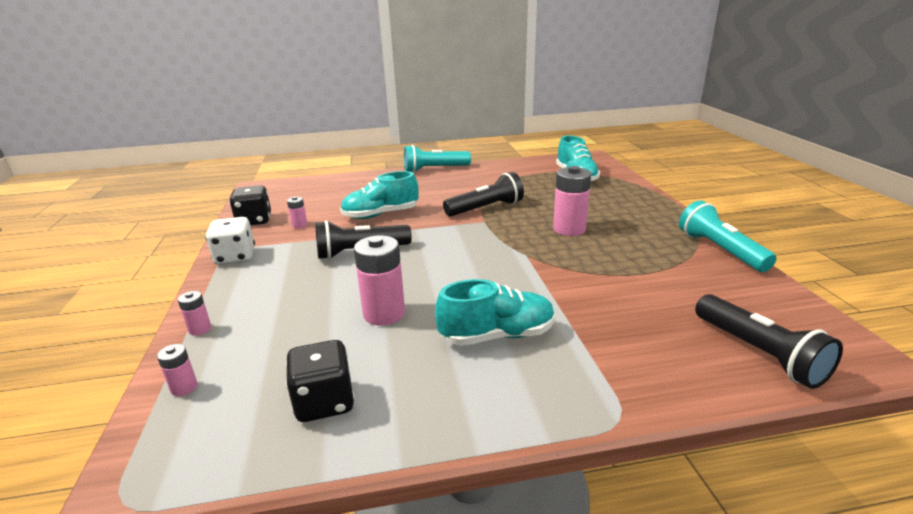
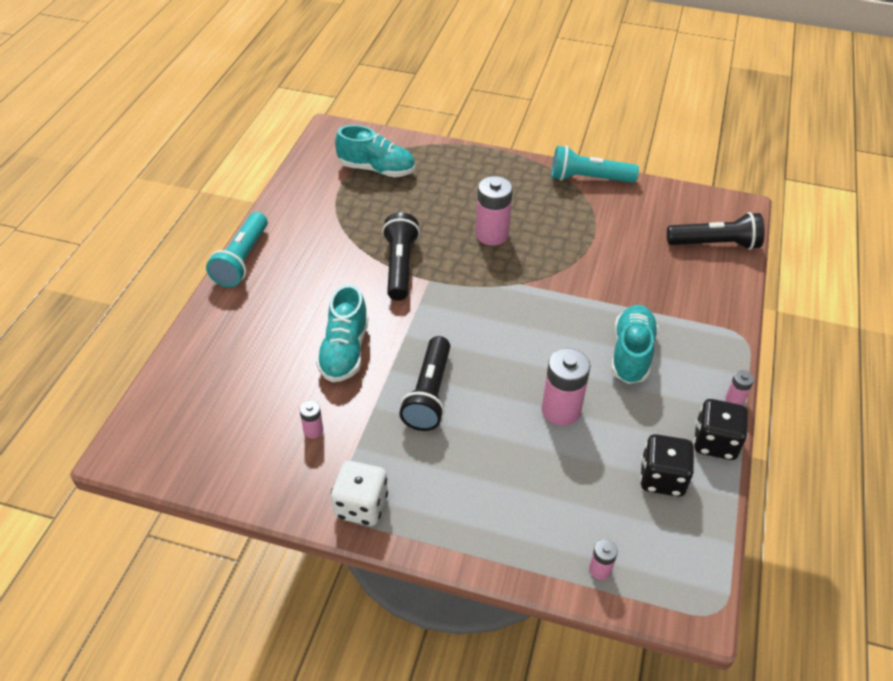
camera: 65 degrees left, 20 degrees up
(200, 329) = (508, 552): pink battery -> pink battery (734, 399)
(254, 221) = (260, 473): black dice -> black dice (715, 442)

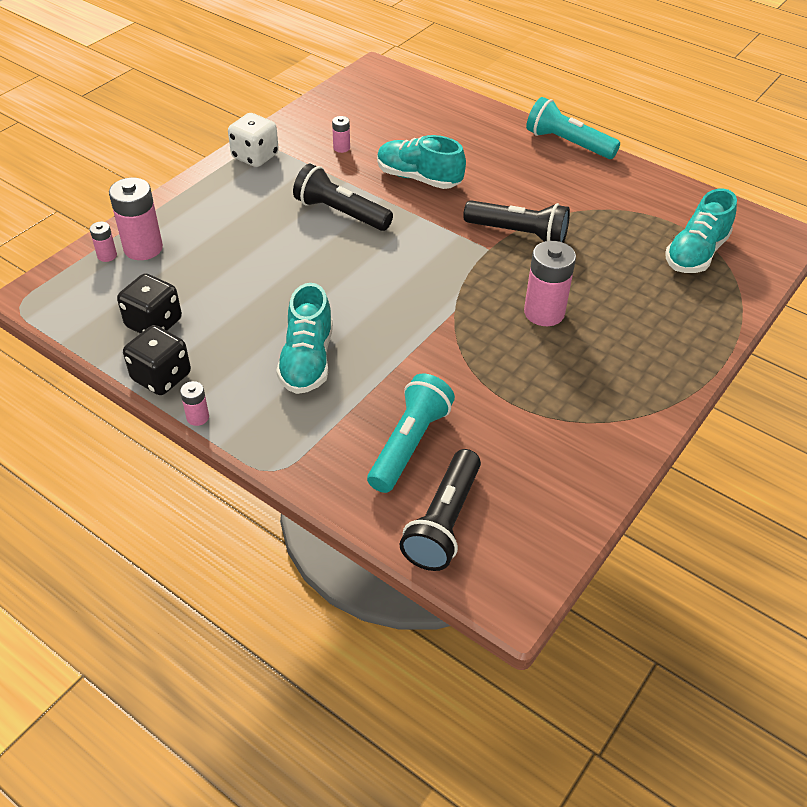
camera: 110 degrees right, 0 degrees up
(561, 410) = (271, 285): pink battery -> pink battery (143, 248)
(589, 179) = (629, 440): turquoise flashlight -> turquoise flashlight (409, 444)
(631, 354) = (307, 360): turquoise shoe -> turquoise shoe turned 60 degrees clockwise

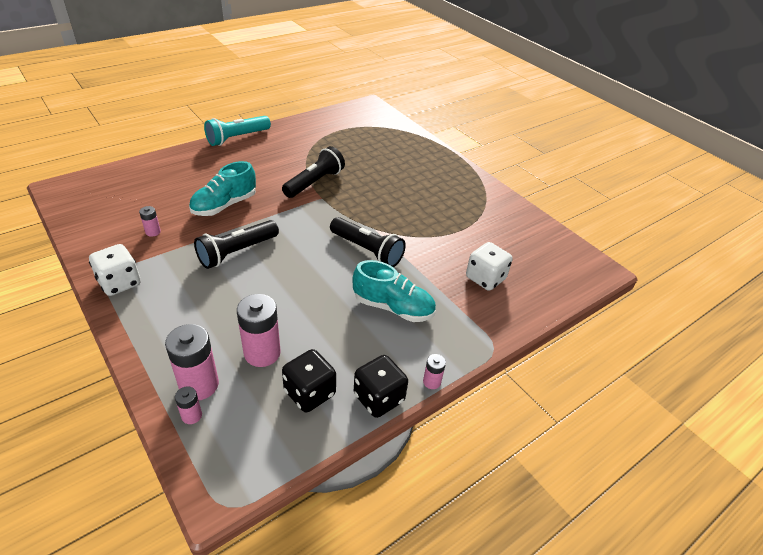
camera: 75 degrees left, 5 degrees down
(409, 444) = (485, 278): turquoise flashlight -> white dice
(444, 522) = (548, 280): black flashlight -> black flashlight (367, 250)
(544, 313) = (392, 195): pink battery -> pink battery (262, 353)
(696, 253) = (369, 132): turquoise shoe -> none

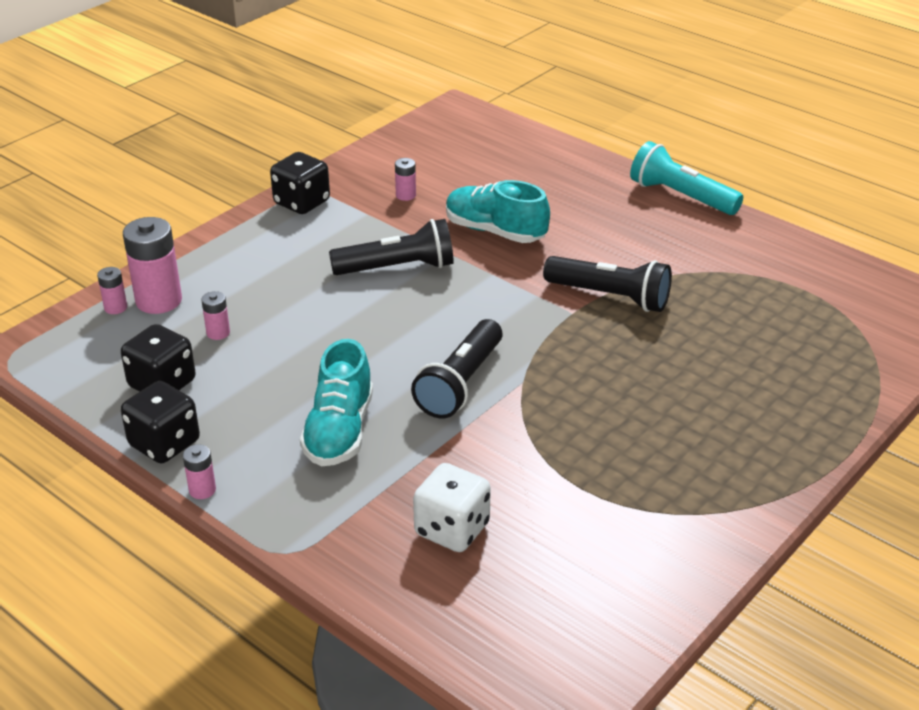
camera: 80 degrees right, 5 degrees down
(119, 283) = (302, 202): white dice -> black dice
(237, 252) = (397, 268): black flashlight -> black flashlight turned 135 degrees clockwise
(262, 353) = (218, 333): pink battery -> pink battery, size x0.49

